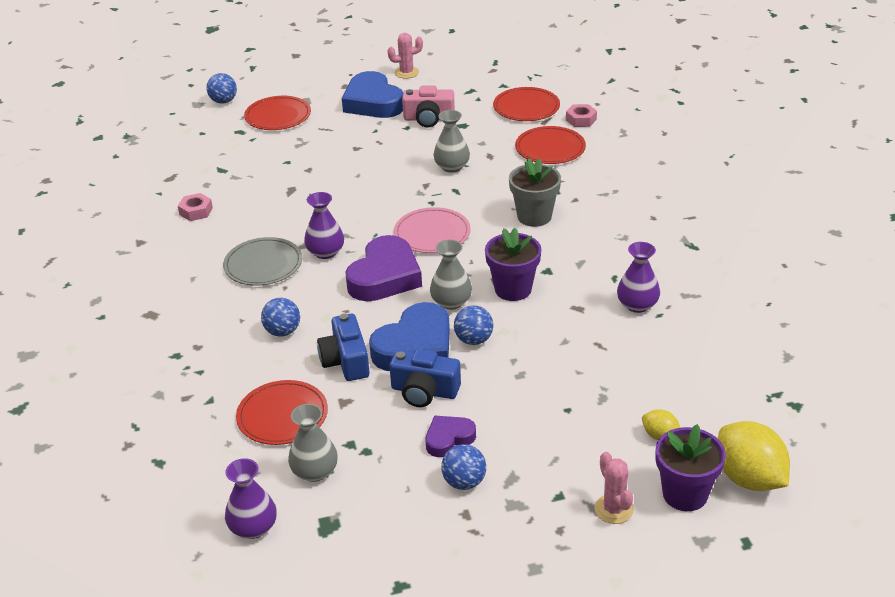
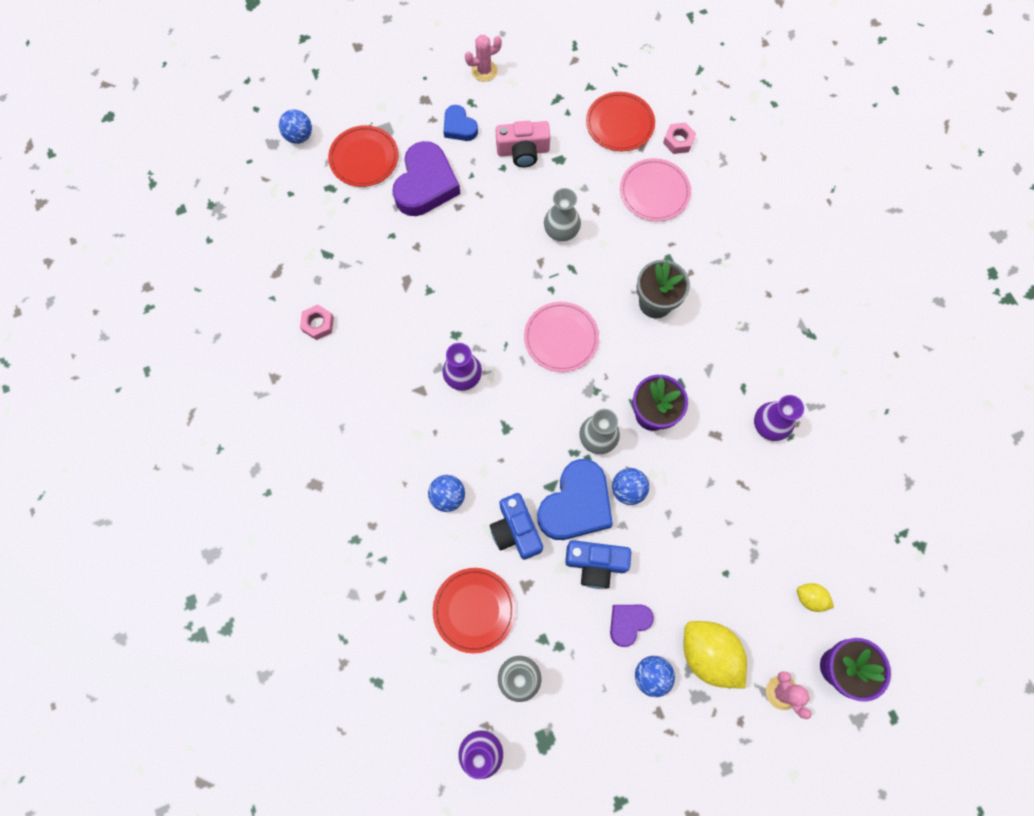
camera: 10 degrees left, 35 degrees up
(263, 264) = (406, 400): grey plate -> none
(373, 102) = (459, 127): blue heart -> blue heart, size x0.54
(385, 276) = (528, 407): purple heart -> purple heart (426, 184)
(550, 148) = (654, 192): red plate -> pink plate
(749, 478) = (889, 641): yellow lemon -> yellow lemon (708, 653)

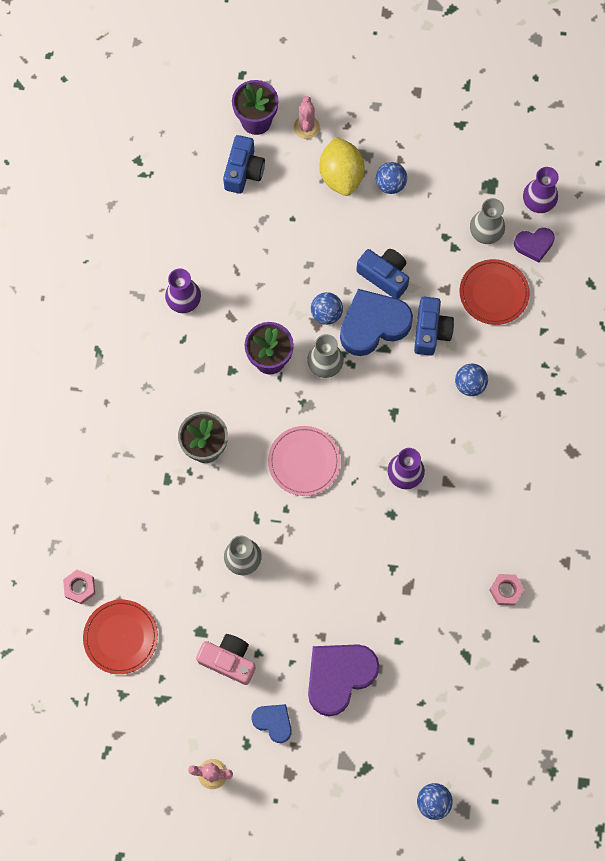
camera: 150 degrees left, 0 degrees up
(364, 158) = (382, 739): red plate -> none
(459, 127) = (273, 722): blue heart -> blue heart turned 45 degrees counterclockwise
(628, 623) = (385, 225): purple heart -> purple heart (534, 245)
(654, 192) = (136, 549): pink plate -> none
(810, 598) = (243, 171): yellow lemon -> blue camera

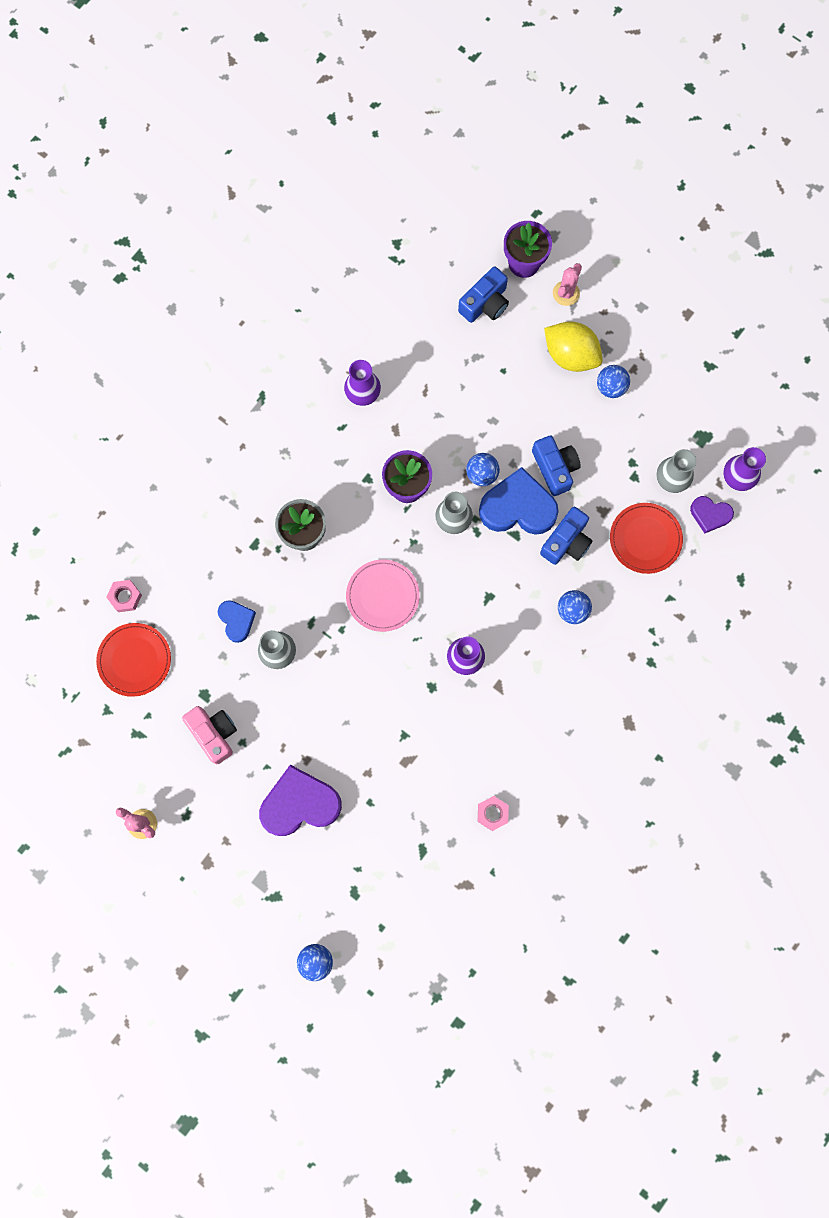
camera: 30 degrees right, 5 degrees up
(273, 722) = (220, 810): blue heart -> blue heart (237, 621)
(341, 176) = (570, 355): yellow lemon -> yellow lemon turned 75 degrees counterclockwise

